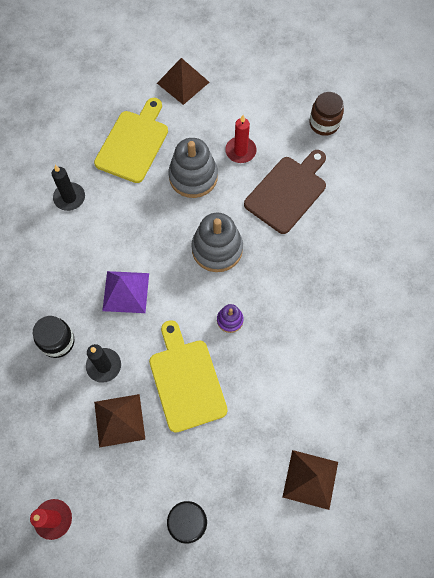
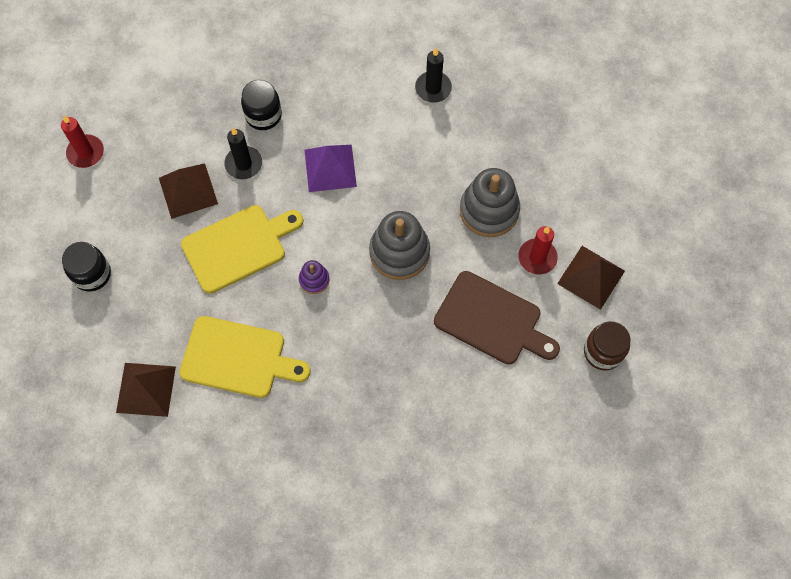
camera: 80 degrees right, 0 degrees up
(133, 143) = (519, 138): yellow cutting board -> yellow cutting board (238, 358)
(183, 82) = (620, 175): brown pyramid -> brown pyramid (591, 277)

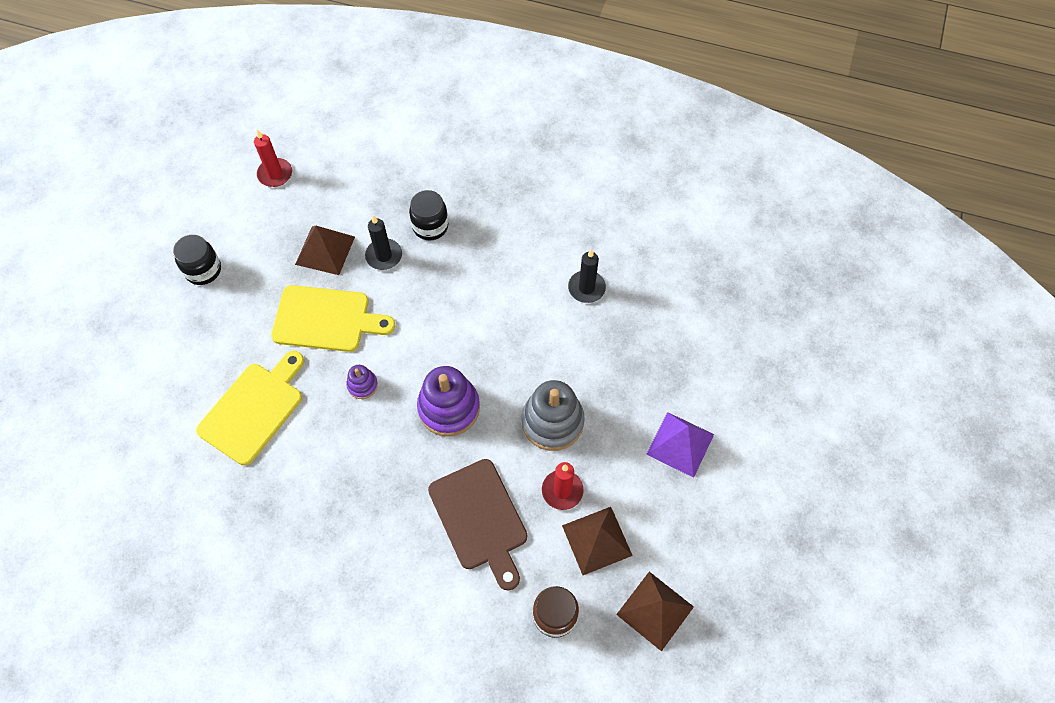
camera: 35 degrees right, 5 degrees down
(146, 389) = (167, 386): brown pyramid -> brown pyramid (655, 610)
(238, 358) = (254, 409): yellow cutting board -> yellow cutting board turned 105 degrees counterclockwise
(330, 168) = (449, 301): purple pyramid -> purple pyramid (680, 444)
(399, 252) = (449, 408): grey stacking toy -> purple stacking toy

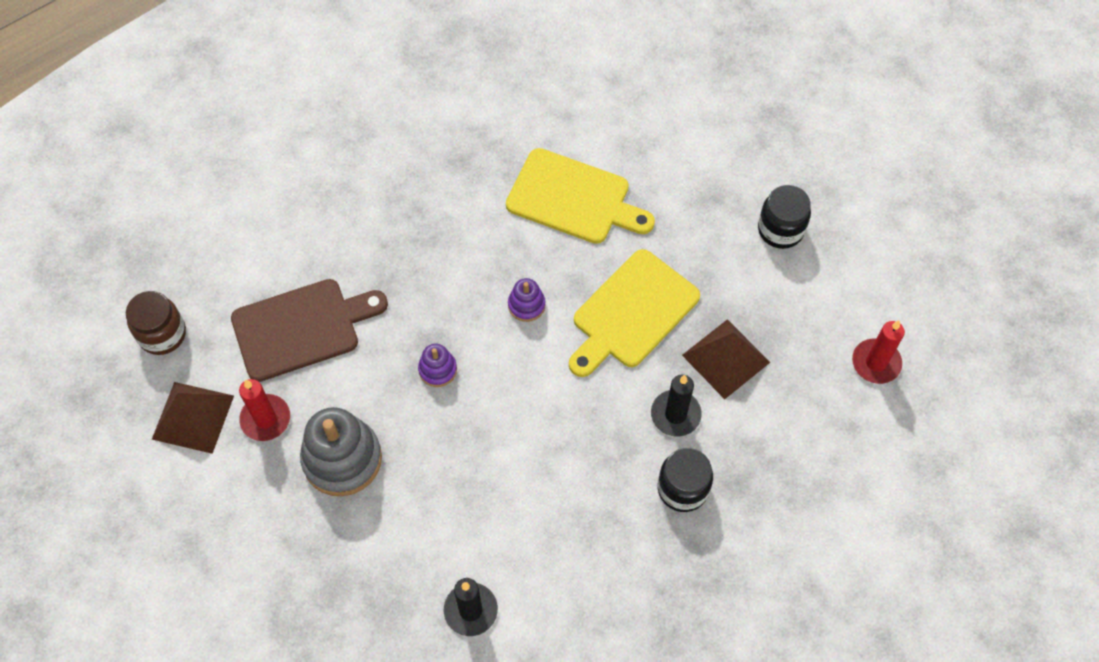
camera: 125 degrees right, 0 degrees up
(254, 409) = (574, 198): yellow cutting board -> yellow cutting board turned 45 degrees counterclockwise
(449, 408) = (437, 370): purple stacking toy -> purple stacking toy, size x0.50
(480, 519) = (302, 328): brown cutting board -> brown cutting board turned 150 degrees clockwise
(655, 610) = (88, 422): brown pyramid -> none
(680, 444) = (212, 571): purple pyramid -> none

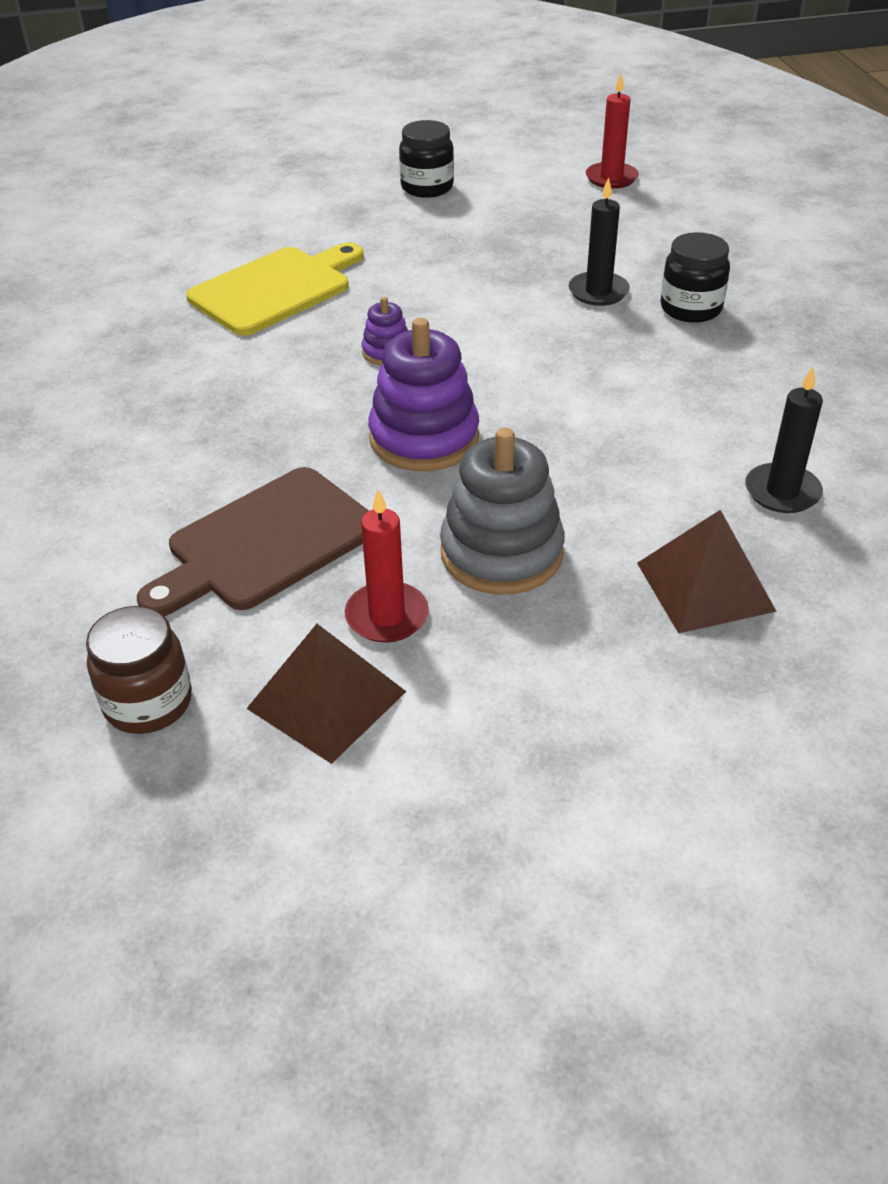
camera: 65 degrees left, 20 degrees down
(302, 328) = (265, 543): brown cutting board -> brown cutting board turned 135 degrees counterclockwise
(437, 370) = (424, 438): purple stacking toy -> purple stacking toy, size x2.00
(632, 313) = (454, 288): yellow cutting board -> none
(726, 358) = (551, 249): brown pyramid -> brown pyramid (704, 586)

